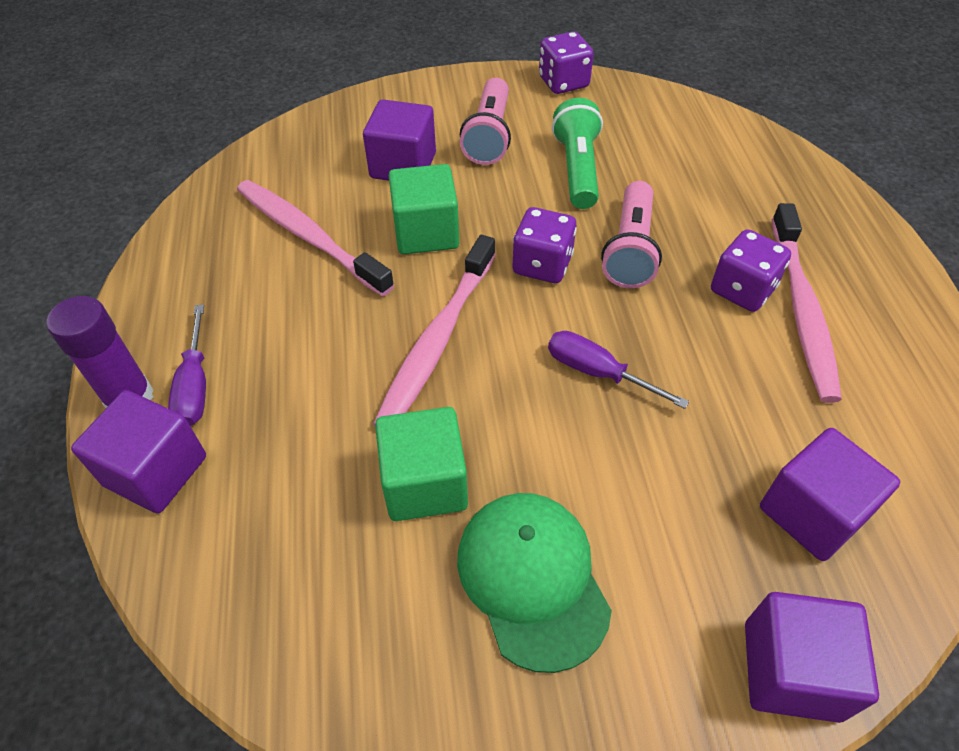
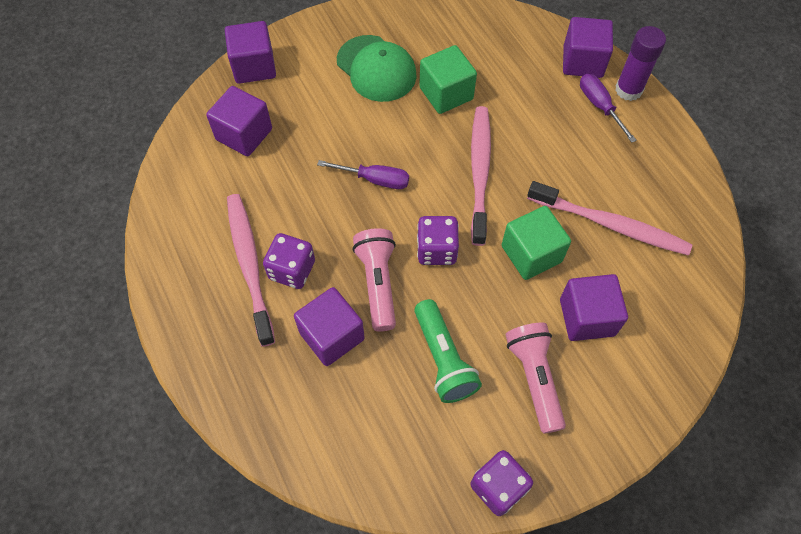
camera: 160 degrees right, 10 degrees up
(700, 215) = (332, 336): none -> purple cube

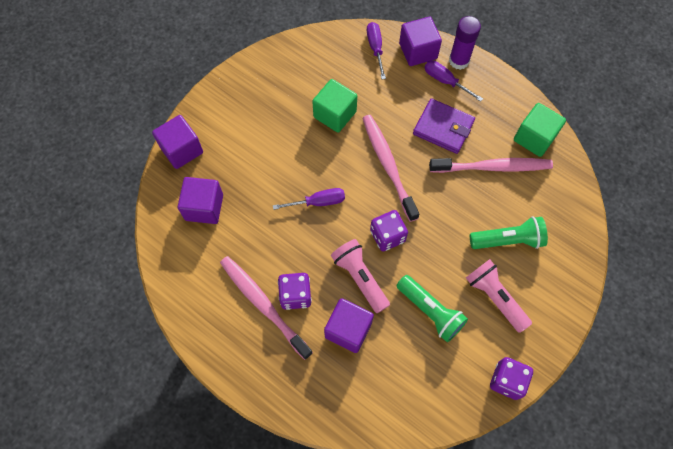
camera: 25 degrees left, 5 degrees up
(376, 69) = (274, 115): green cap -> none
(531, 254) = (451, 211): green cube -> green cube (534, 138)
(532, 41) = (375, 48): none -> purple screwdriver
(570, 156) = (443, 128): none -> purple wallet
(587, 317) = (508, 240): purple cube -> green flashlight

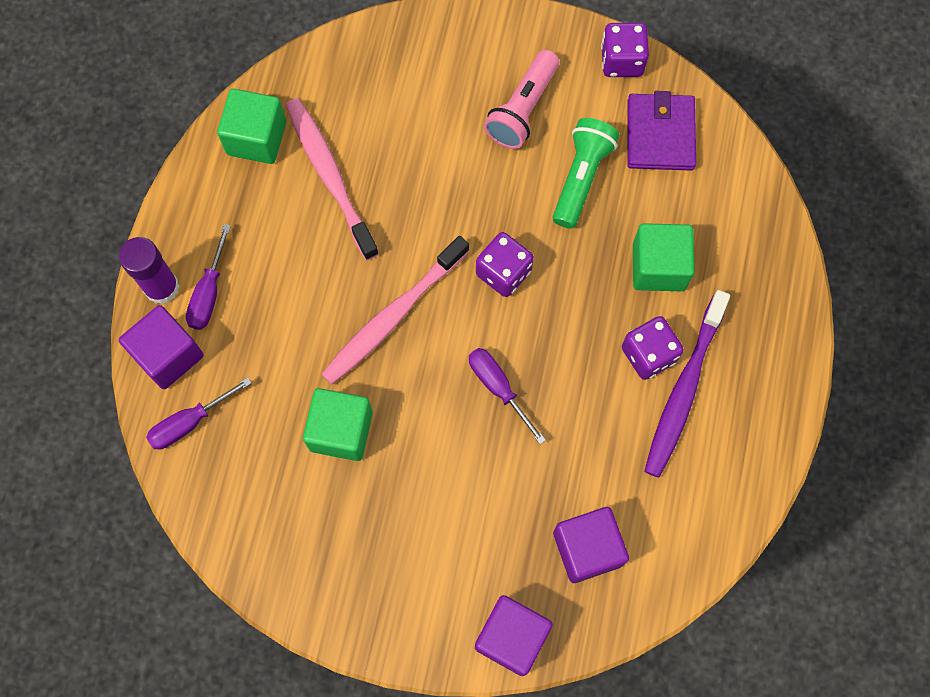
camera: 115 degrees left, 5 degrees up
(264, 305) = (684, 389): pink toothbrush -> purple toothbrush
(348, 330) = (658, 267): purple cube -> green cube
(360, 278) = (581, 282): pink flashlight -> none
(443, 128) = (294, 265): purple wallet -> purple wallet (660, 134)
(508, 240) = (433, 120): green flashlight -> none

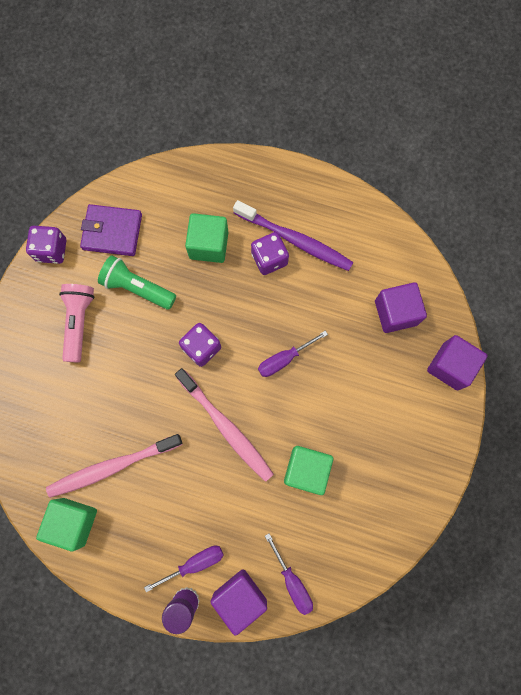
camera: 85 degrees left, 5 degrees up
(209, 292) = (194, 563): purple screwdriver -> purple screwdriver turned 45 degrees counterclockwise
(522, 109) = (79, 322): pink flashlight -> pink flashlight turned 120 degrees counterclockwise

